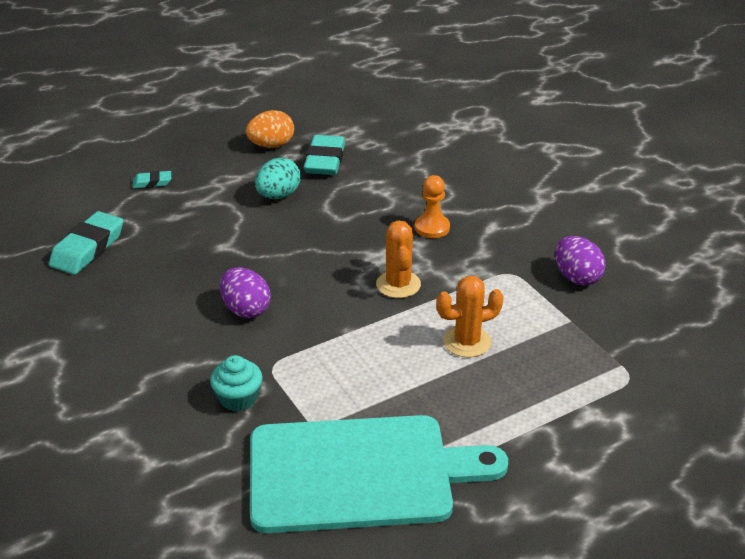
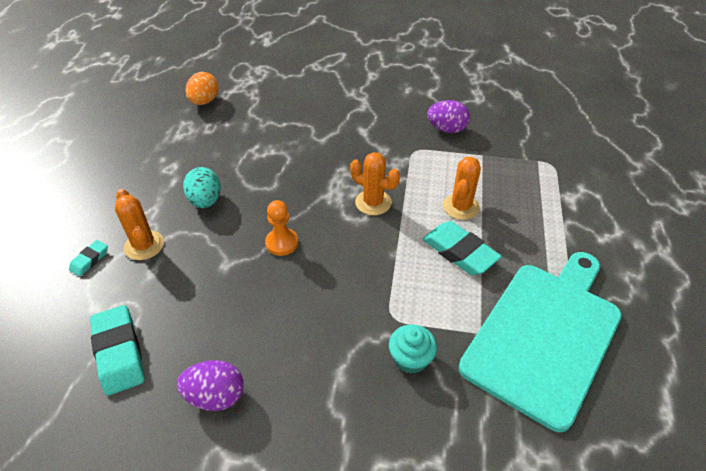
camera: 50 degrees left, 10 degrees up
(195, 197) = (144, 245): none -> orange cactus
(246, 309) = (314, 295): purple egg -> purple egg (215, 396)
(271, 145) = (142, 170): orange egg -> orange egg (204, 101)
(325, 161) = (198, 156): turquoise eraser -> turquoise eraser (459, 252)
(432, 227) = (333, 154): orange pawn -> orange pawn (282, 243)

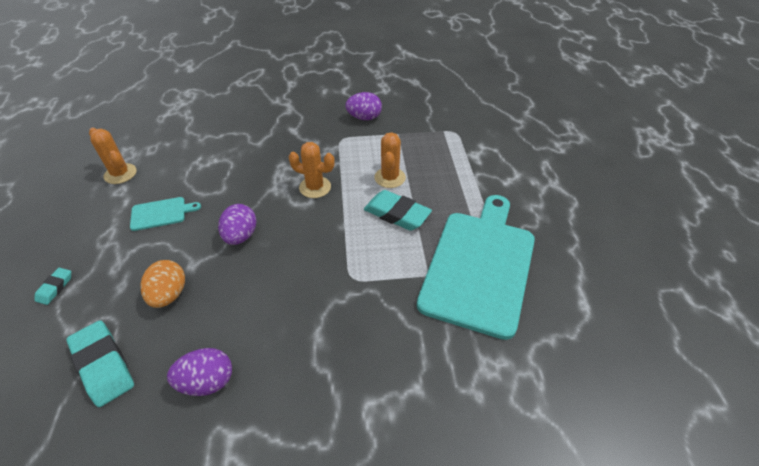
camera: 15 degrees left, 0 degrees up
(144, 245) = (108, 264): orange cactus -> orange cactus (120, 174)
(204, 101) = (141, 127): orange egg -> orange egg (169, 295)
(205, 201) = (161, 213): turquoise egg -> turquoise cutting board
(282, 243) = (241, 236): orange pawn -> purple egg
(410, 358) = (375, 309): turquoise cupcake -> none

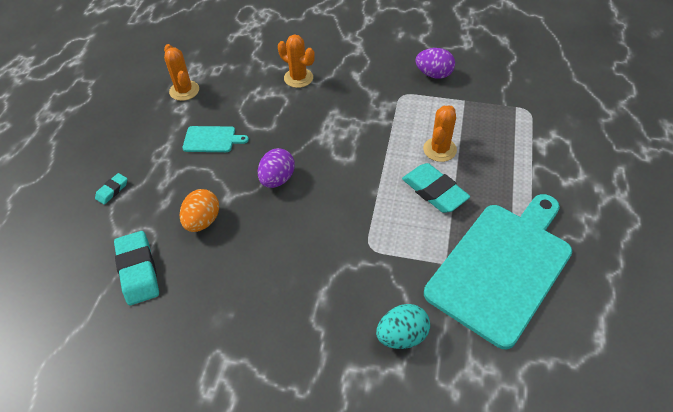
camera: 20 degrees right, 5 degrees up
(207, 382) = (217, 309): purple egg -> none
(315, 187) = (360, 144): orange cactus -> orange cactus (298, 78)
(409, 354) = (402, 335): none -> turquoise egg

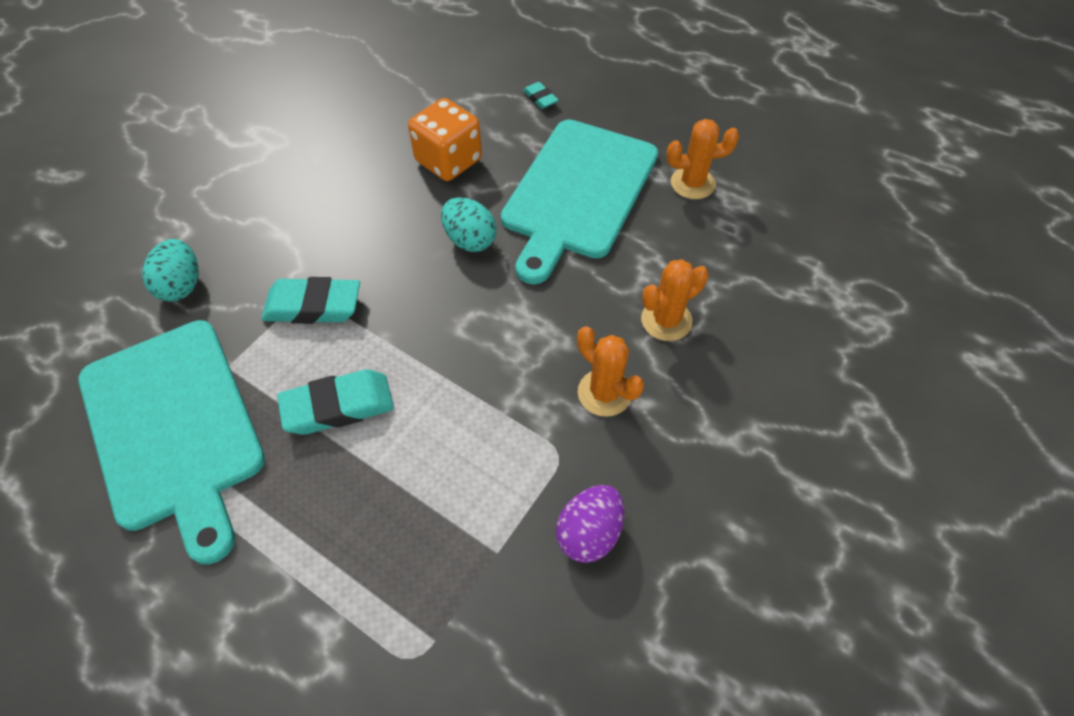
camera: 110 degrees right, 5 degrees up
(138, 270) = (417, 104): turquoise eraser -> turquoise eraser (313, 306)
(203, 221) = (448, 161): orange egg -> orange dice
(211, 139) = (578, 193): turquoise cutting board -> turquoise cutting board, size x2.40
(277, 179) = (470, 240): purple egg -> turquoise egg
(439, 149) = (408, 452): orange cactus -> orange cactus (604, 393)

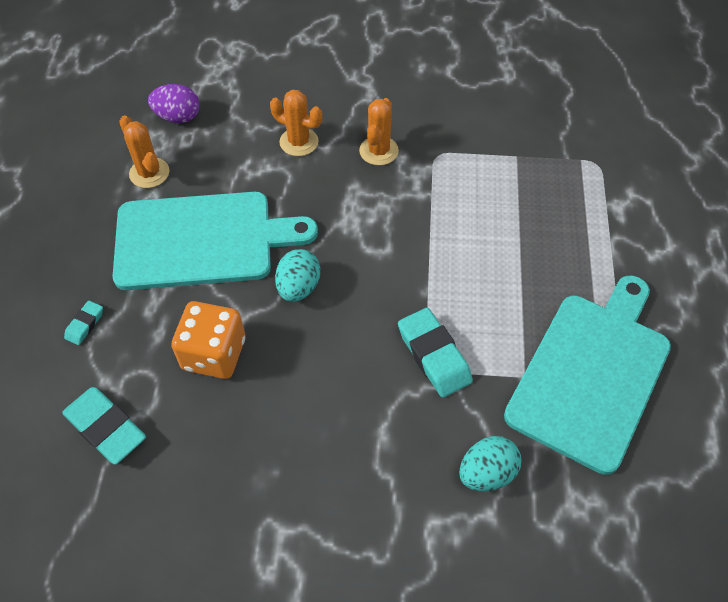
camera: 120 degrees left, 0 degrees up
(338, 406) = (497, 284): turquoise eraser -> turquoise eraser (106, 428)
(589, 533) = (473, 123): purple egg -> purple egg (178, 117)

